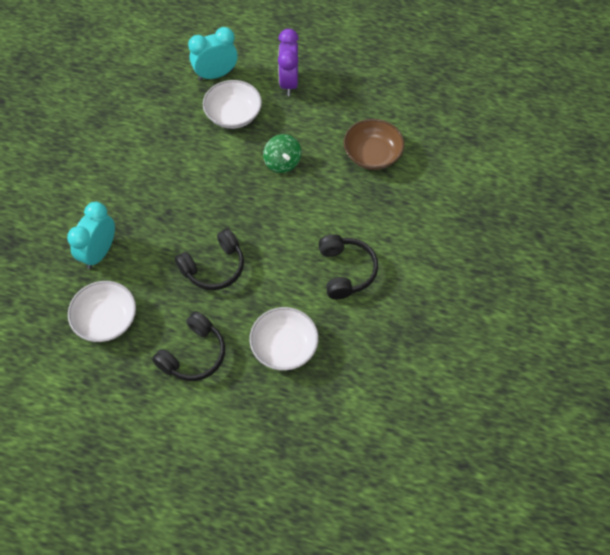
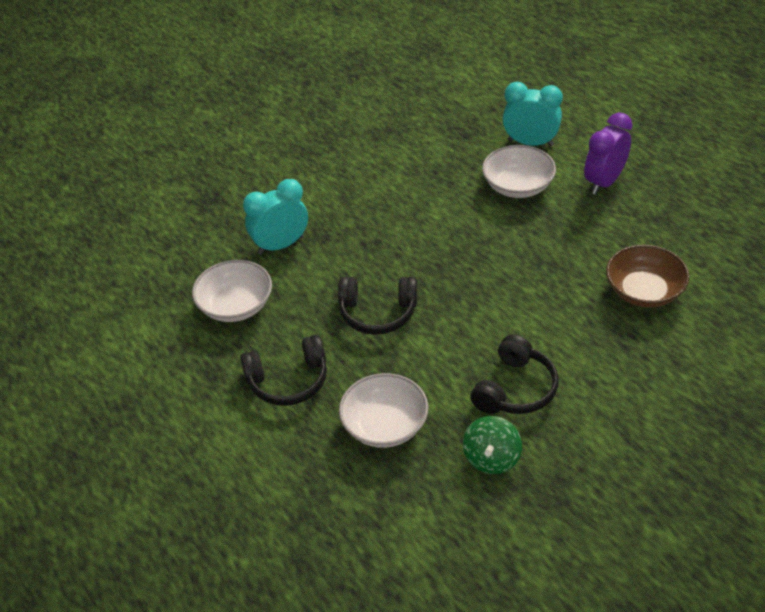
camera: 40 degrees right, 15 degrees down
(282, 162) = (533, 252): green spinning top -> green spinning top (491, 458)

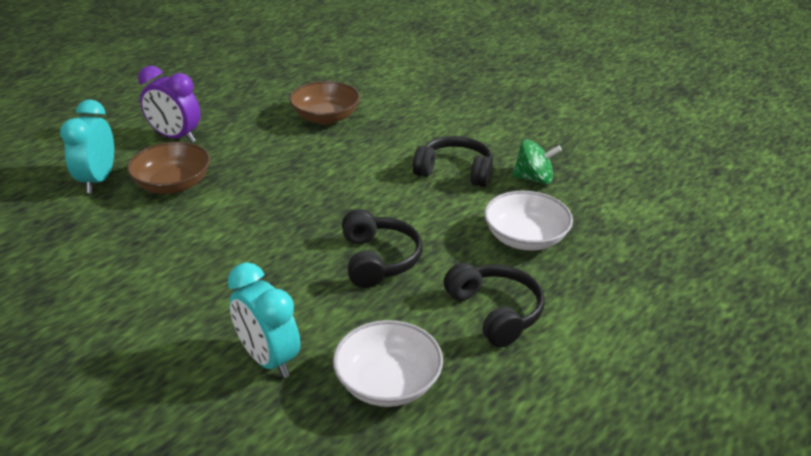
camera: 105 degrees left, 10 degrees down
(518, 186) = (173, 184): white bowl -> brown bowl

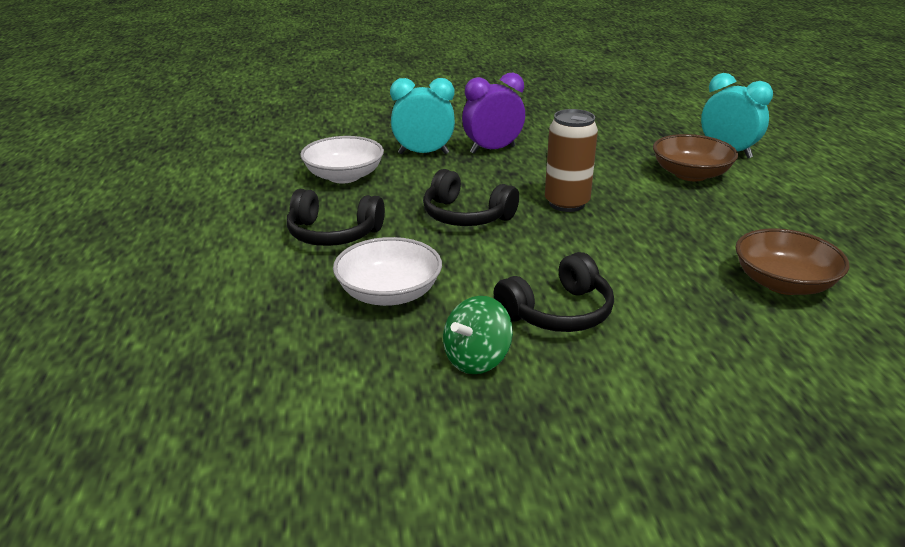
camera: 130 degrees right, 5 degrees down
(175, 137) = (792, 194): purple clock -> purple clock (492, 150)
(298, 221) = (566, 203): none -> brown can

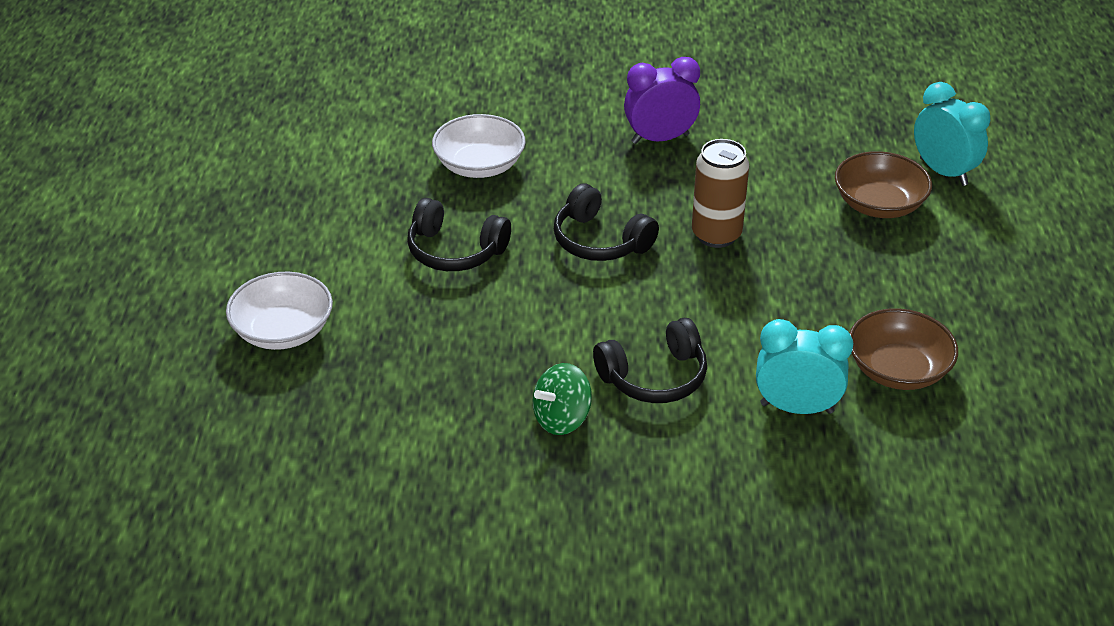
camera: 10 degrees right, 10 degrees up
(389, 293) = (497, 335): white bowl -> white bowl (283, 331)
(423, 153) = (577, 137): turquoise clock -> turquoise clock (796, 408)

